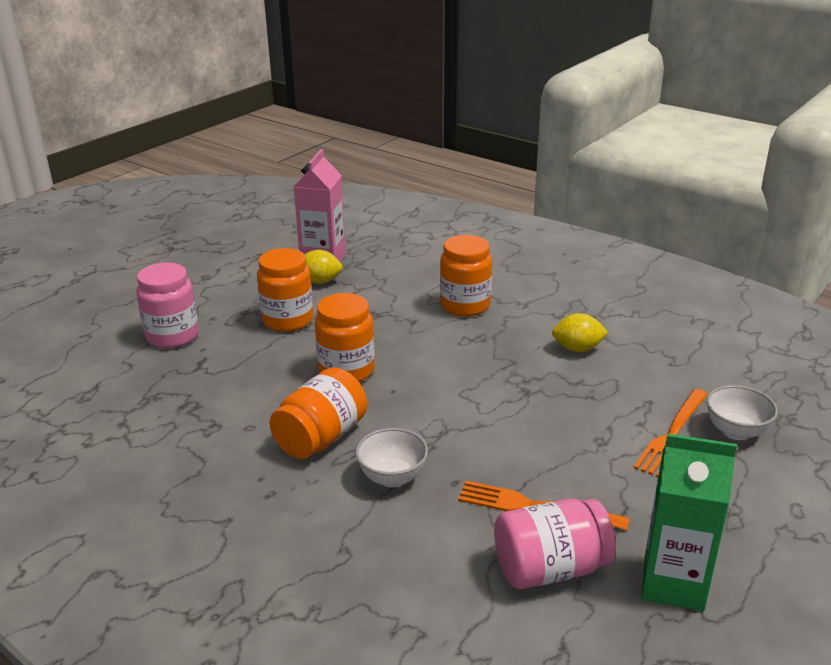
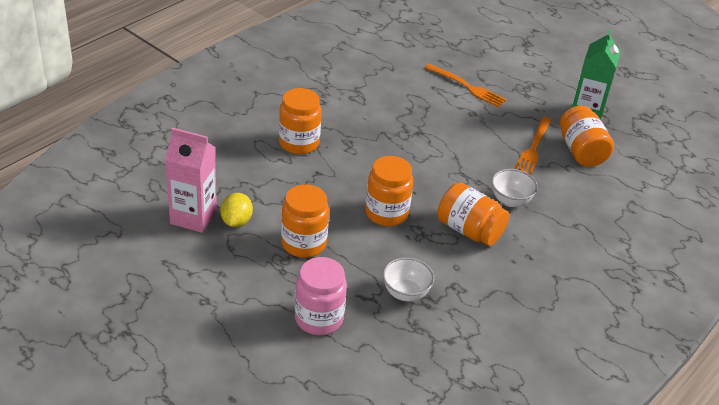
camera: 90 degrees left, 10 degrees up
(550, 569) = (581, 151): pink jar -> orange jar
(577, 349) = (369, 102): yellow lemon -> none
(736, 431) = (464, 64): white bowl -> white bowl (405, 293)

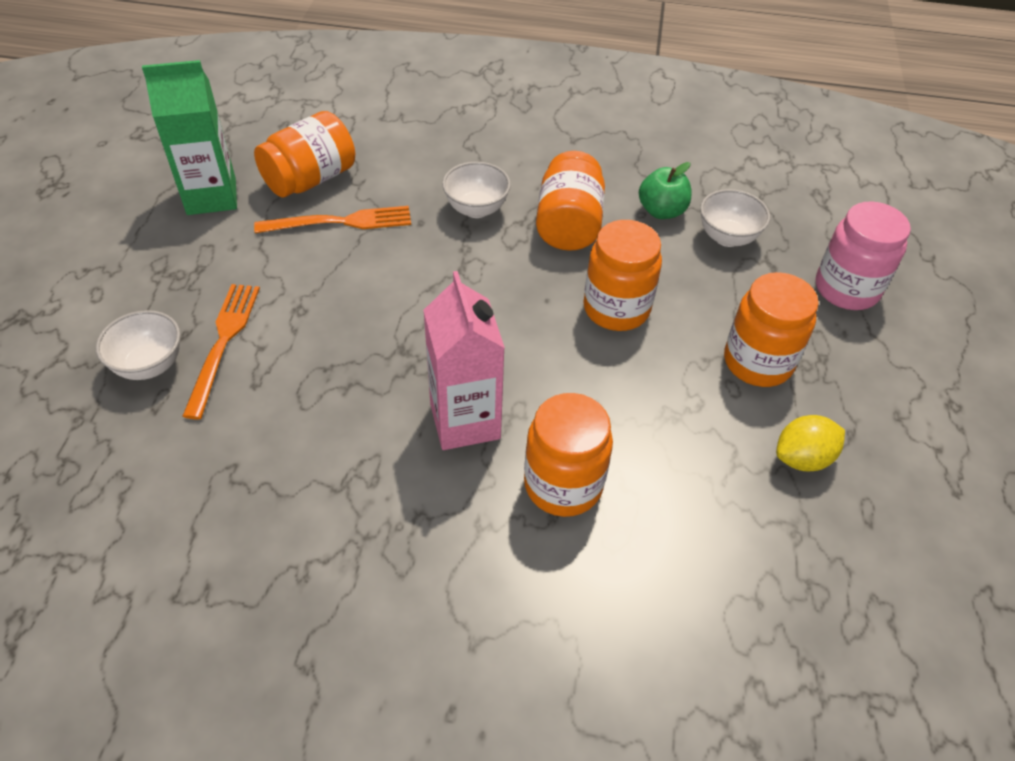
camera: 120 degrees left, 10 degrees up
(193, 217) = (853, 516): pink carton -> pink carton (465, 421)
(452, 277) = (661, 211): none -> green apple
(468, 65) = (150, 365): none -> white bowl

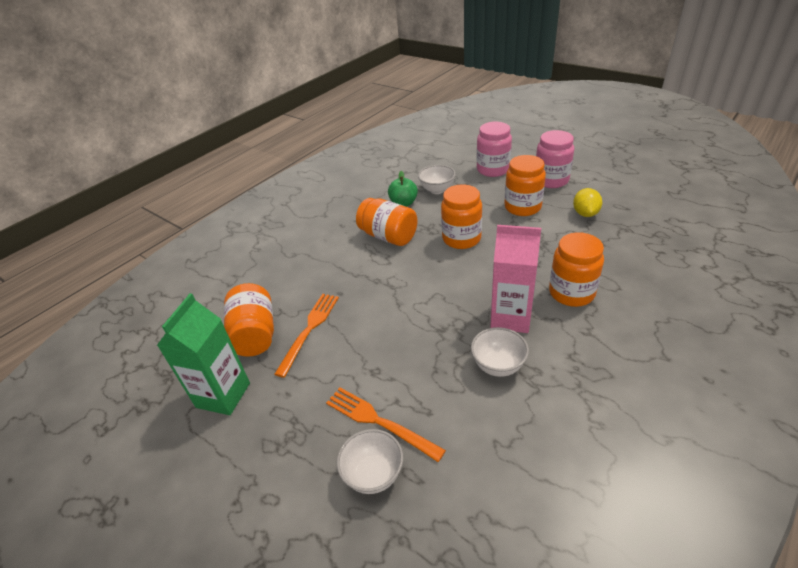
camera: 55 degrees left, 10 degrees down
(476, 209) = (348, 267): white bowl -> white bowl (498, 366)
(876, 382) = (551, 180): none -> pink jar

